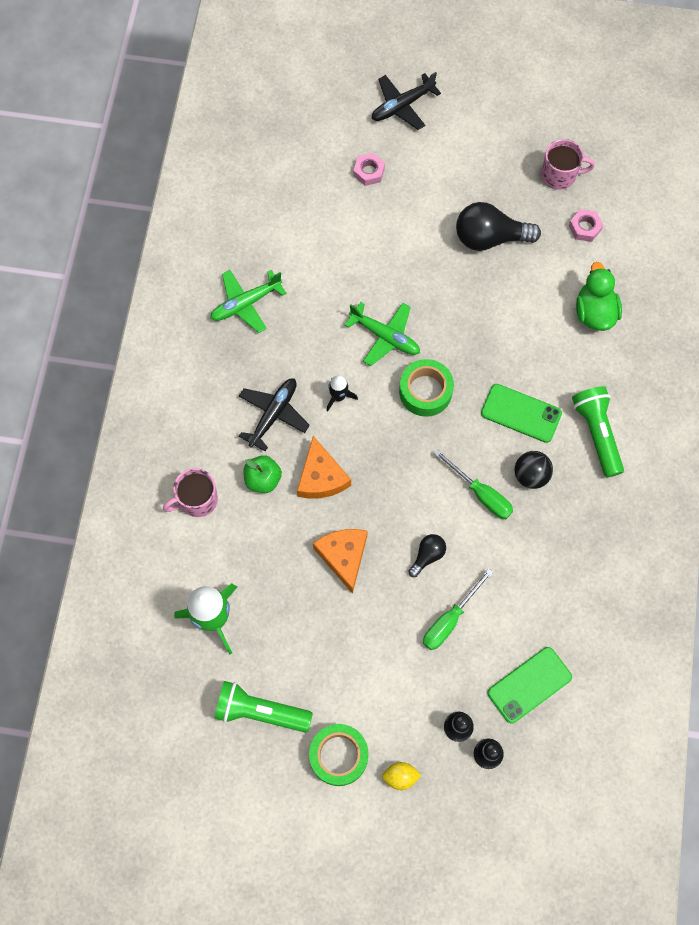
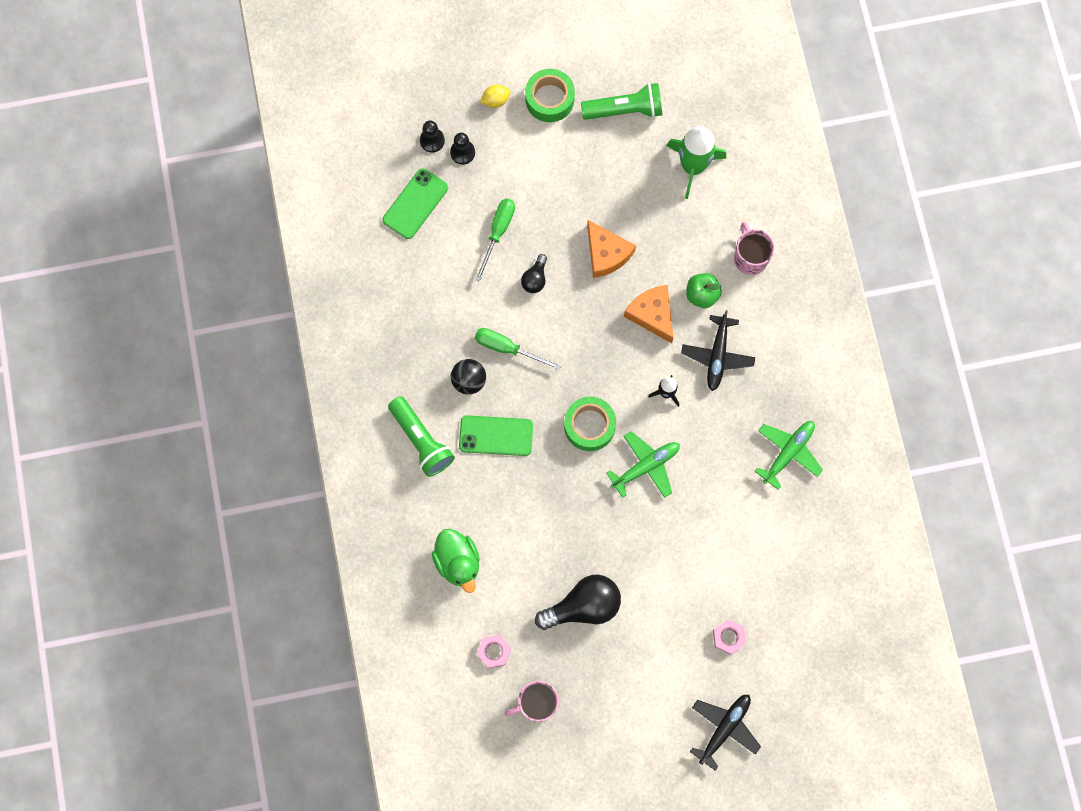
camera: 160 degrees right, 5 degrees up
(197, 500) = (750, 257): pink mug -> pink mug turned 60 degrees counterclockwise
(385, 336) = (646, 466): green plane -> green plane turned 135 degrees clockwise

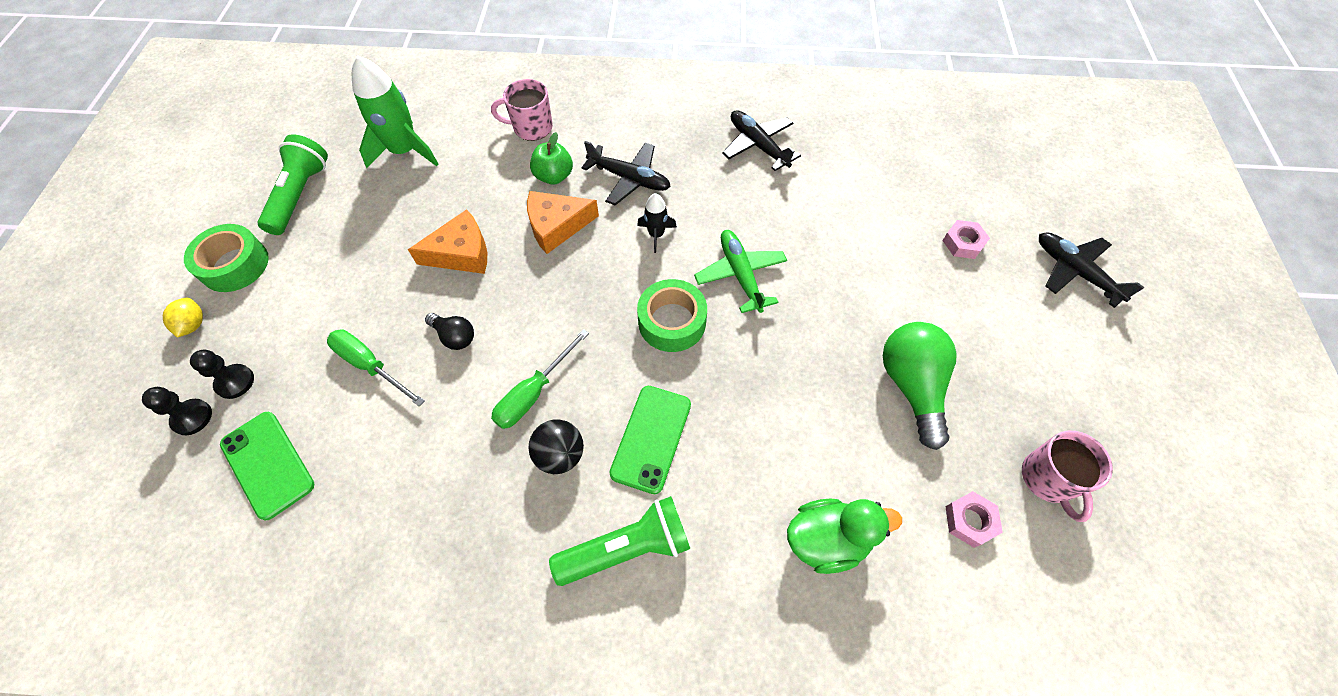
camera: 75 degrees left, 15 degrees down
(583, 606) = (911, 386): black light bulb -> green light bulb
(788, 453) = (758, 145): green plane -> black plane

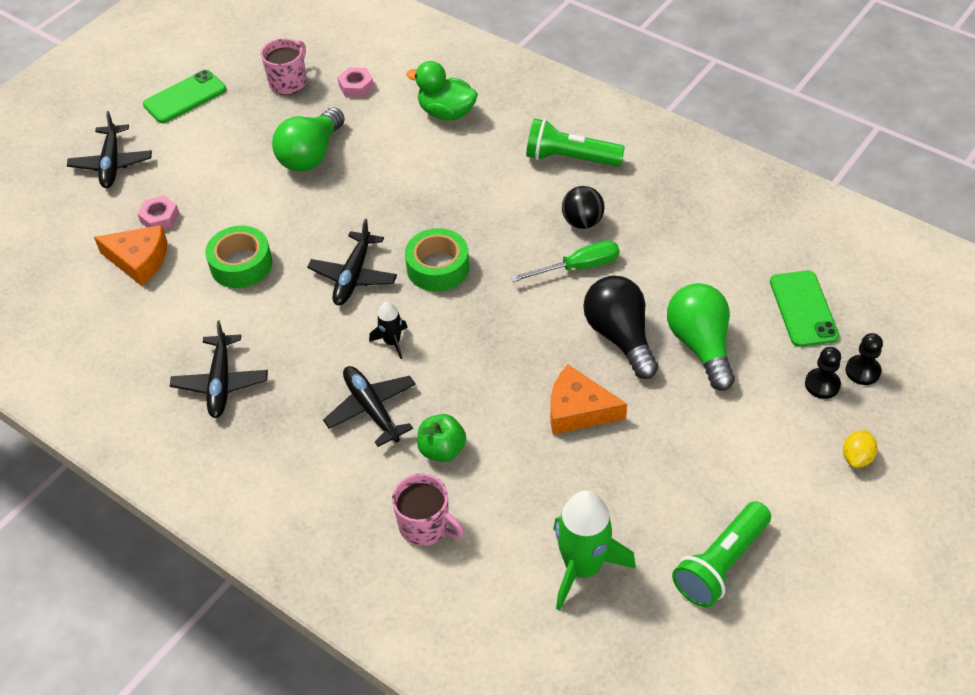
camera: 145 degrees left, 10 degrees down
(235, 265) = (808, 506): green tape -> green tape (241, 264)
(370, 365) = (700, 345): green screwdriver -> green light bulb
(454, 336) = (620, 337): black light bulb -> black light bulb, size x1.93
(556, 226) = (474, 394): orange cheese -> orange cheese (139, 260)
(651, 438) = (512, 204): green phone -> green phone (185, 97)
(740, 275) = (353, 276): green plane -> black plane

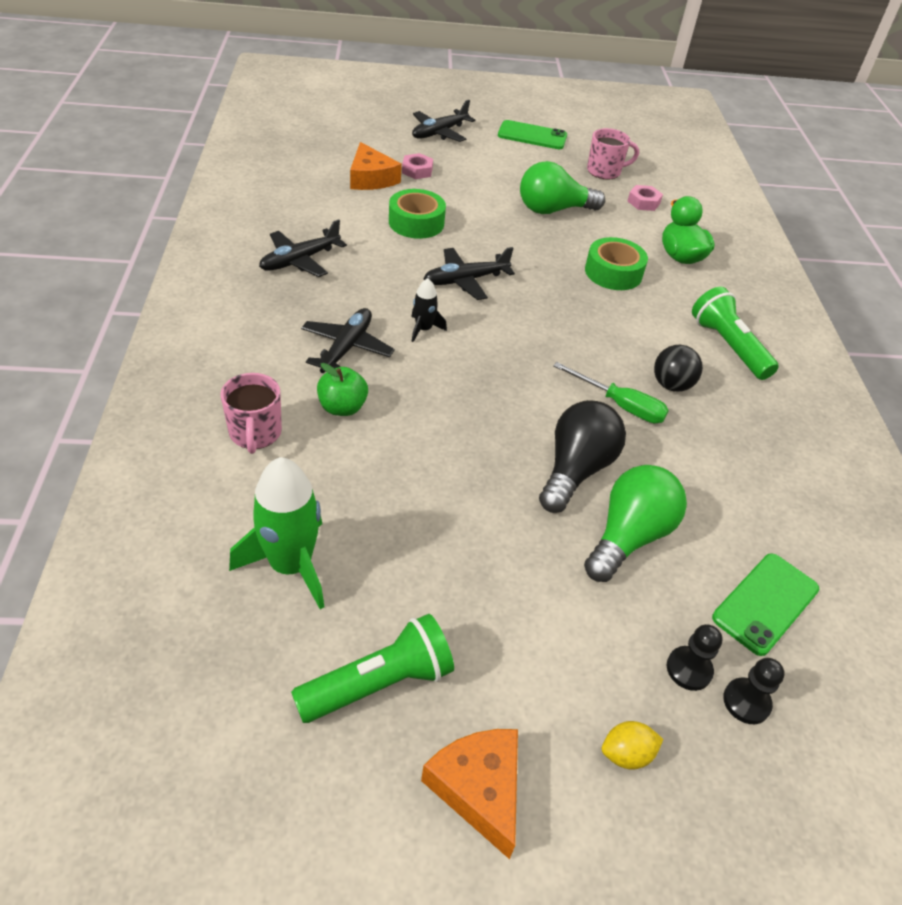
camera: 45 degrees right, 5 degrees down
(438, 267) = (524, 321): green tape -> green tape (613, 272)
(578, 410) = (465, 478): orange cheese -> orange cheese (478, 788)
(720, 564) = (379, 683): green flashlight -> green flashlight turned 150 degrees clockwise

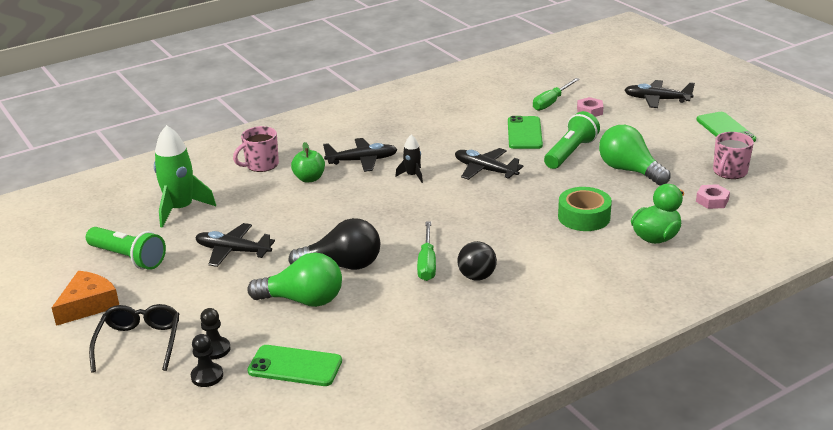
camera: 65 degrees right, 15 degrees down
(300, 260) = (424, 118): black plane -> black plane (233, 251)
(371, 178) = (551, 102): orange cheese -> green screwdriver
(416, 223) = (524, 133): green tape -> green phone
(604, 171) = (729, 172): pink mug -> pink mug turned 75 degrees clockwise
(626, 754) = (139, 343): yellow lemon -> black glasses
(728, 346) = (561, 288): green flashlight -> green flashlight (570, 153)

